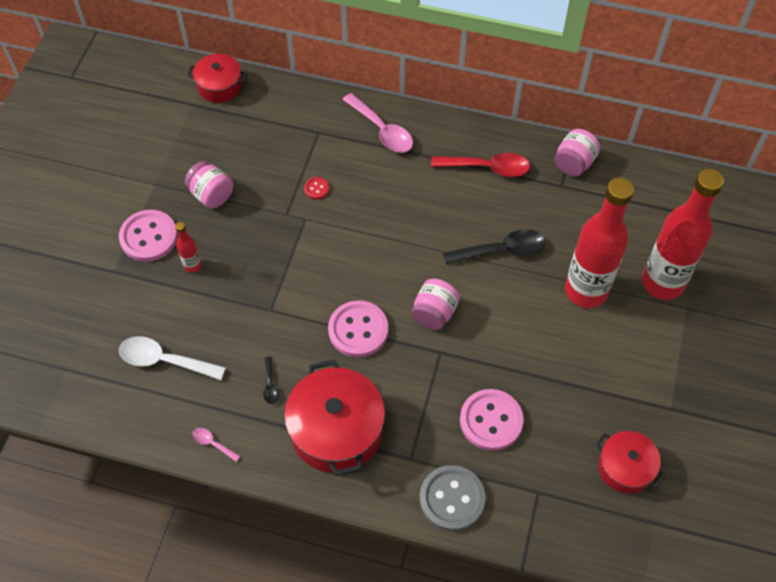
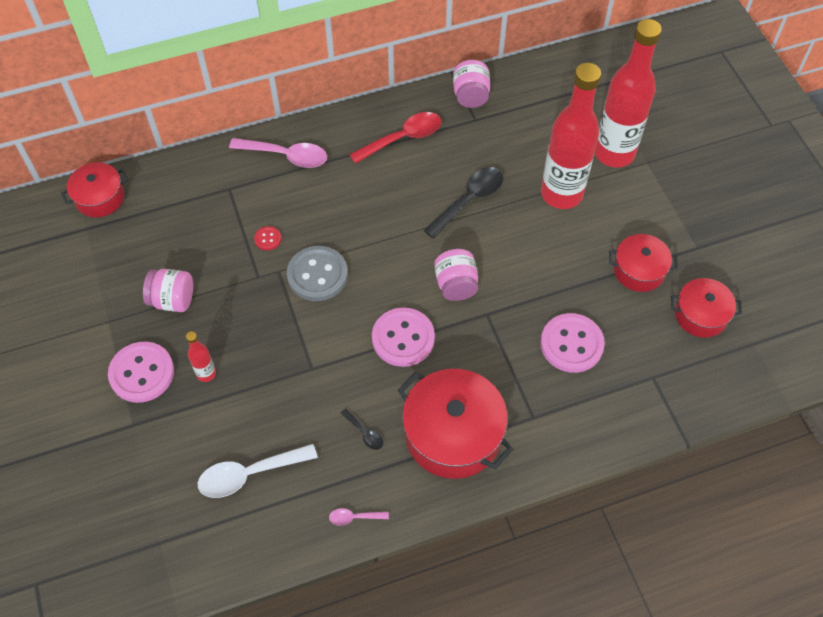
camera: 35 degrees left, 0 degrees up
(452, 499) = (592, 427): grey button -> grey button (317, 275)
(601, 396) = (639, 270): none -> red pot

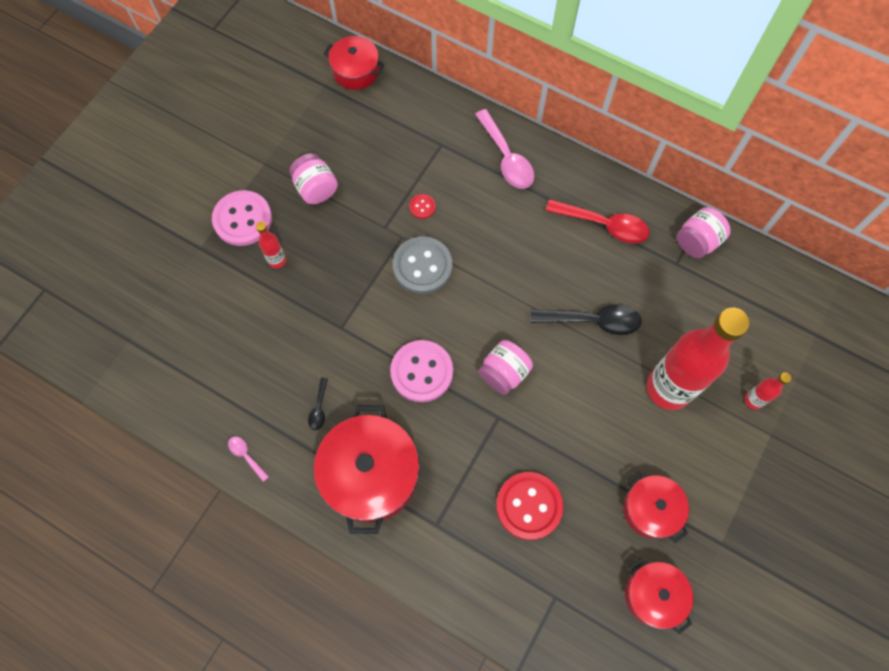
camera: 50 degrees right, 10 degrees up
(249, 474) = (223, 355): white spoon -> none
(571, 344) = (529, 506): pink button -> red button
(614, 153) = (753, 400): red bottle -> red bottle, size x0.42

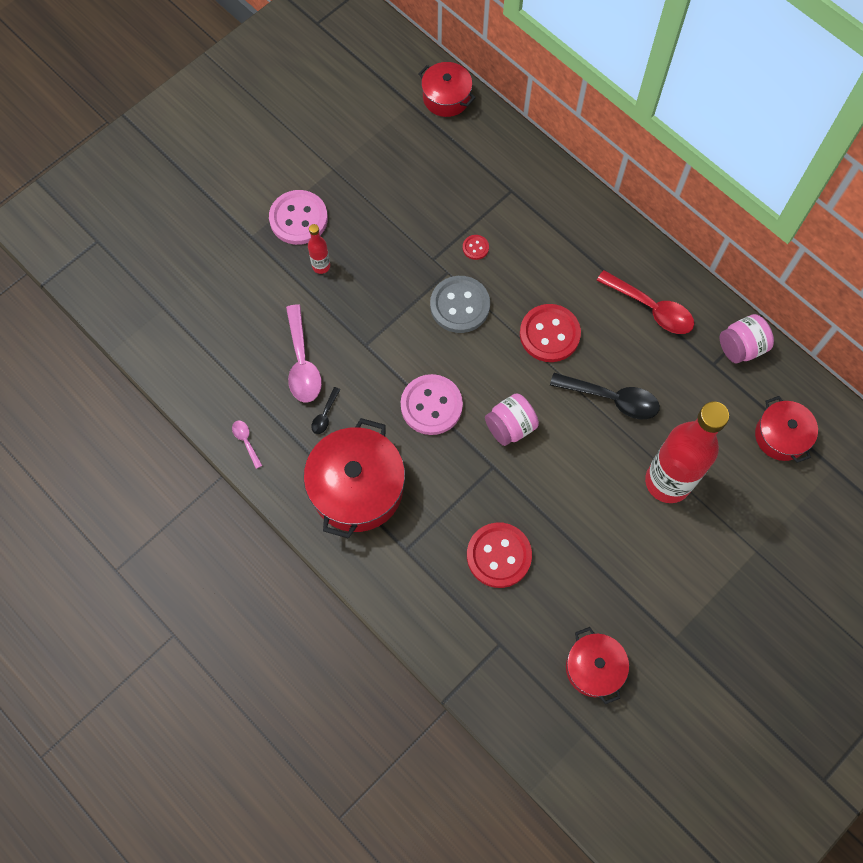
camera: 15 degrees right, 0 degrees up
(316, 188) = (376, 205): pink jar -> none
(506, 158) = (573, 219): pink spoon -> pink spoon (302, 363)
(516, 273) = (549, 334): none -> red button
(651, 509) = (615, 589): red pot -> red pot (781, 436)
(753, 400) = (749, 514): red bottle -> none

